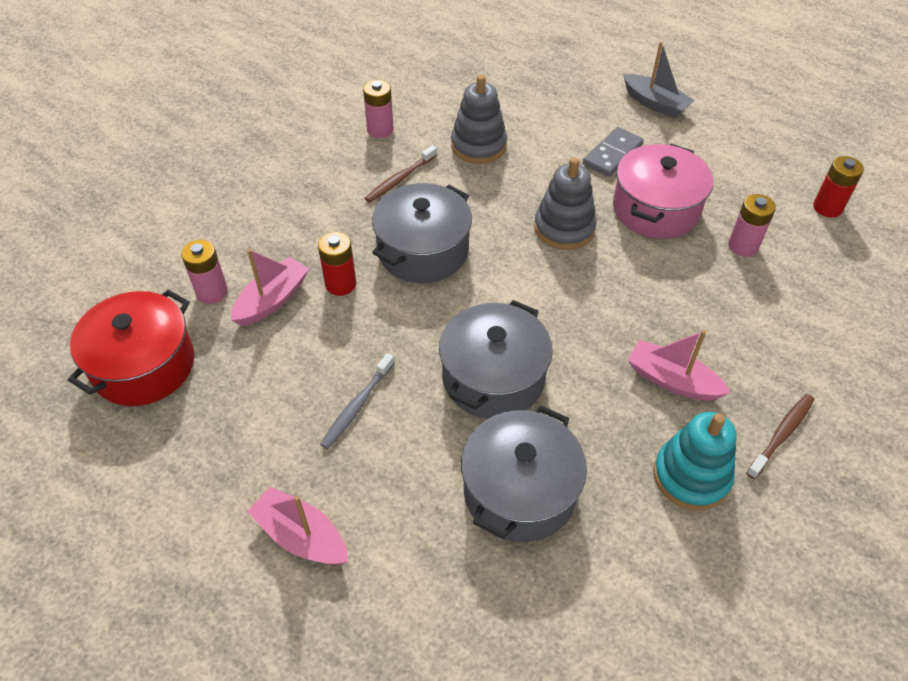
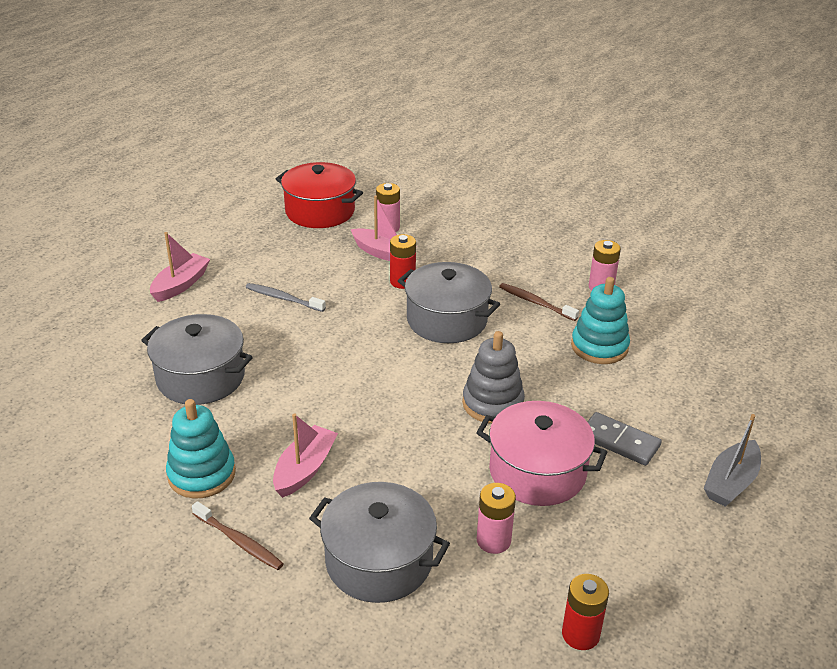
camera: 85 degrees right, 15 degrees down
(478, 146) = (599, 346): grey stacking toy -> turquoise stacking toy
(493, 378) = (308, 362): grey pot -> grey pot (379, 561)

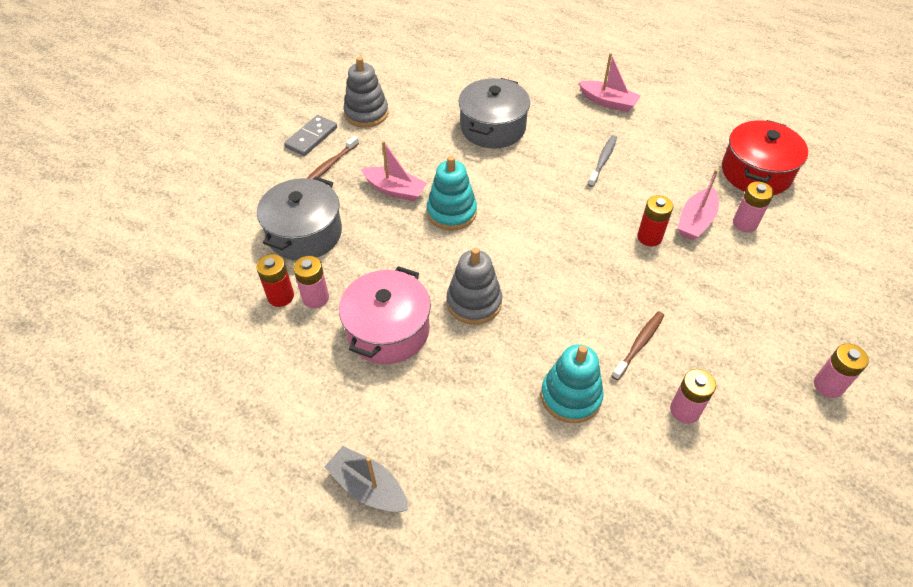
camera: 90 degrees right, 15 degrees up
(127, 504) = (366, 113): none -> grey stacking toy
(201, 474) = (392, 141): turquoise stacking toy -> turquoise stacking toy (451, 212)
(447, 320) = (593, 271): grey pot -> none
(564, 219) = (828, 385): none -> pink battery
(580, 634) = (221, 346): red battery -> red battery (280, 296)
(619, 441) = (426, 397): grey domino -> grey domino (311, 137)

